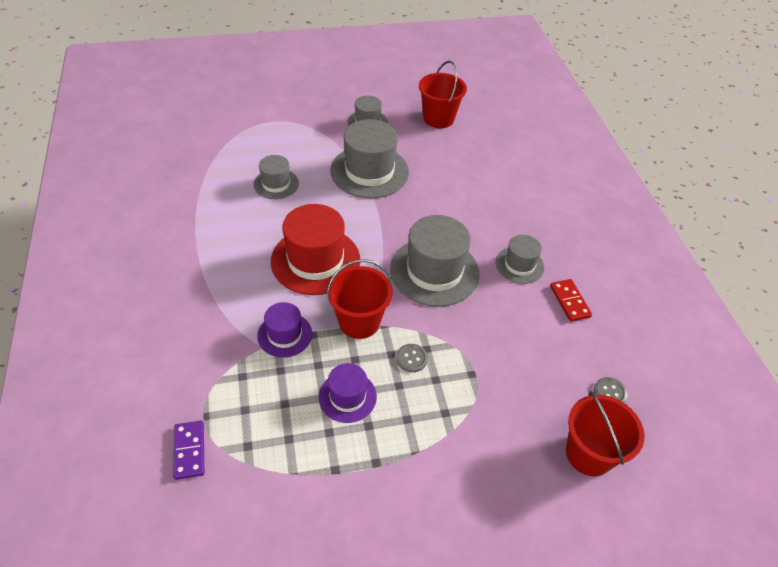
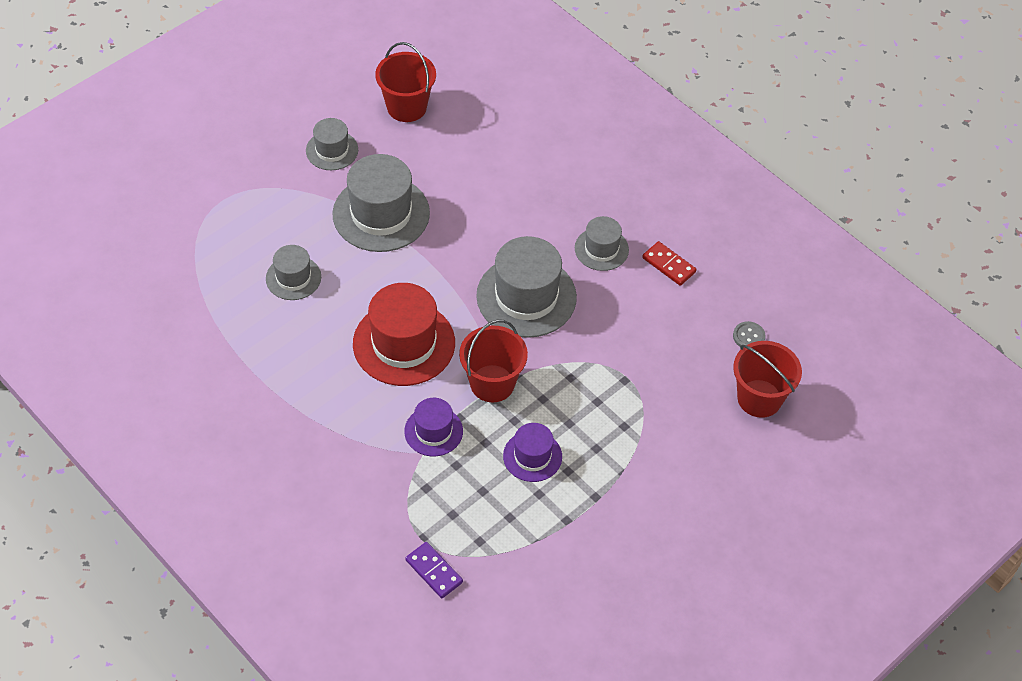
camera: 30 degrees left, 5 degrees up
(411, 358) = (564, 393): grey button -> none

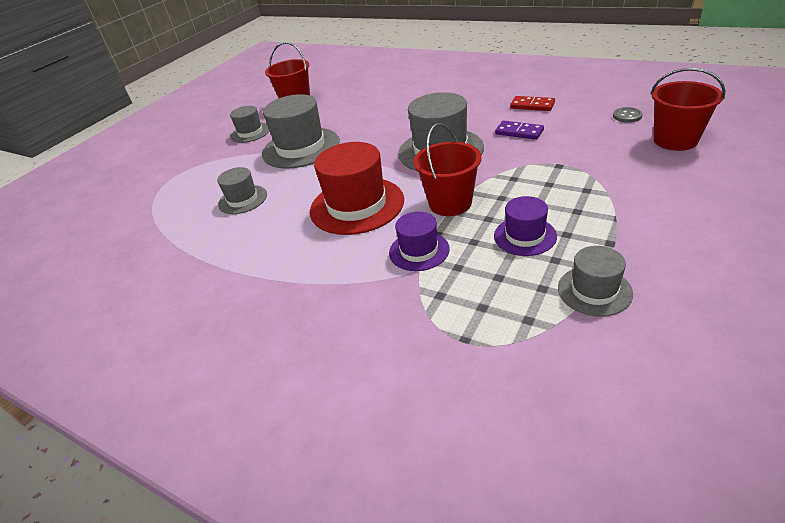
camera: 10 degrees left, 15 degrees down
(434, 571) = (499, 368): purple domino -> purple domino (519, 132)
(601, 249) = (477, 114): grey hat -> grey hat (594, 290)

